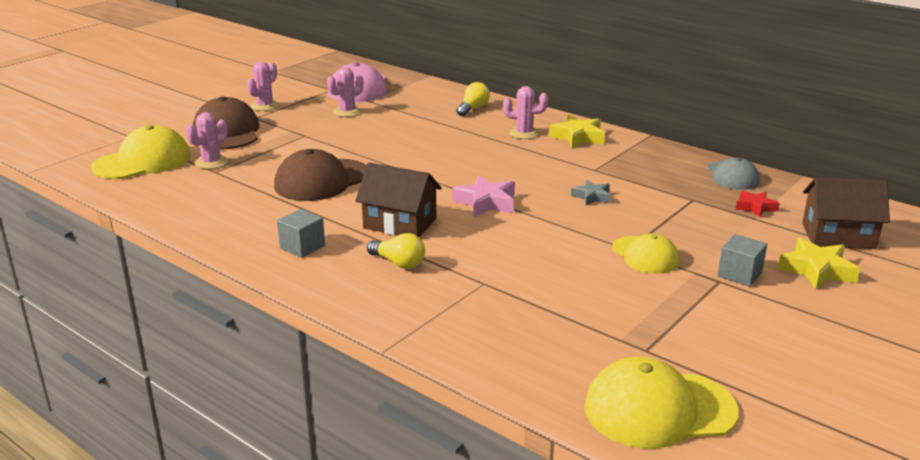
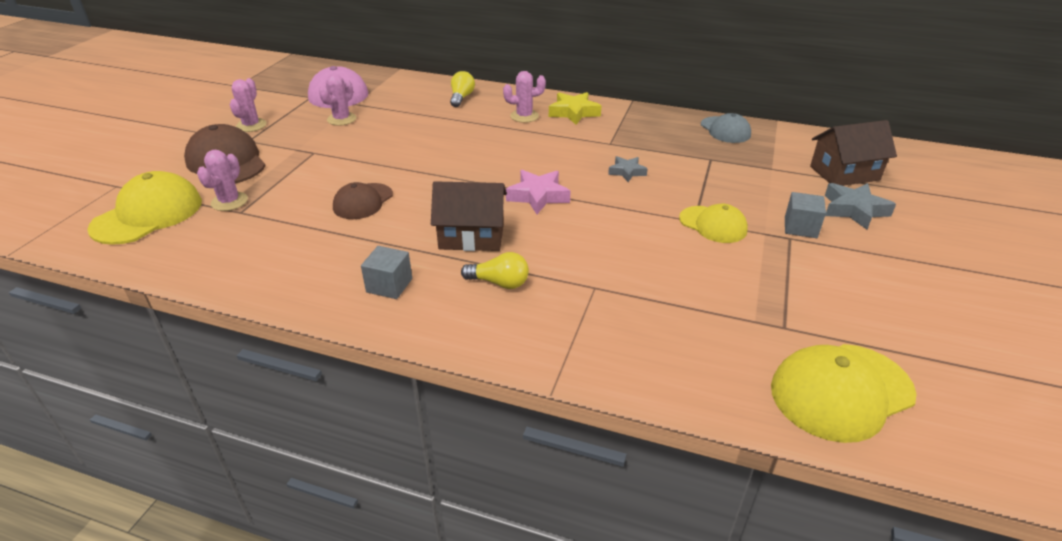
camera: 20 degrees left, 10 degrees up
(322, 180) = (363, 201): brown cap -> brown cap, size x0.63
(755, 207) = (764, 157): red star -> none
(817, 270) = (854, 210): yellow star -> grey star

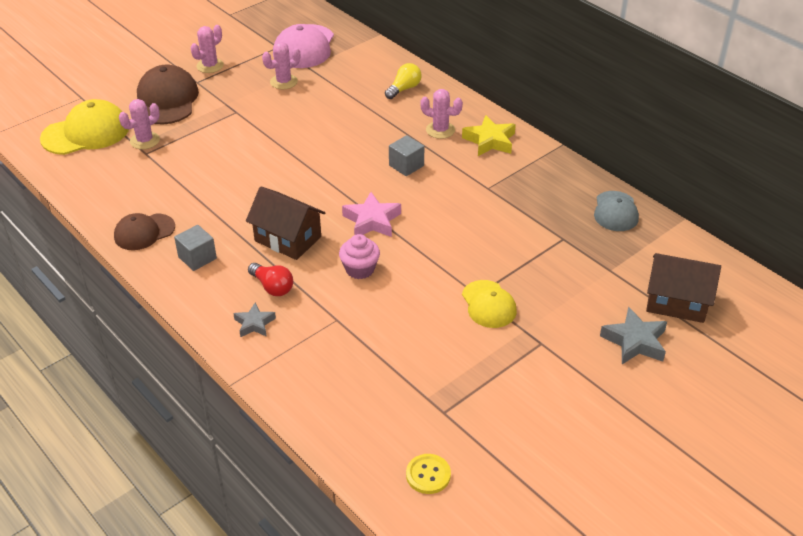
camera: 30 degrees right, 5 degrees up
(363, 201) = (236, 175): brown cap -> brown cap (144, 232)
(499, 283) = (272, 287): yellow light bulb -> red light bulb
(569, 237) = (360, 269): none -> pink cupcake
(627, 172) = (471, 224): grey star -> grey star (254, 324)
(800, 227) = (562, 338): grey cube -> grey cube (406, 165)
(841, 391) = (428, 475): yellow cap -> yellow button

